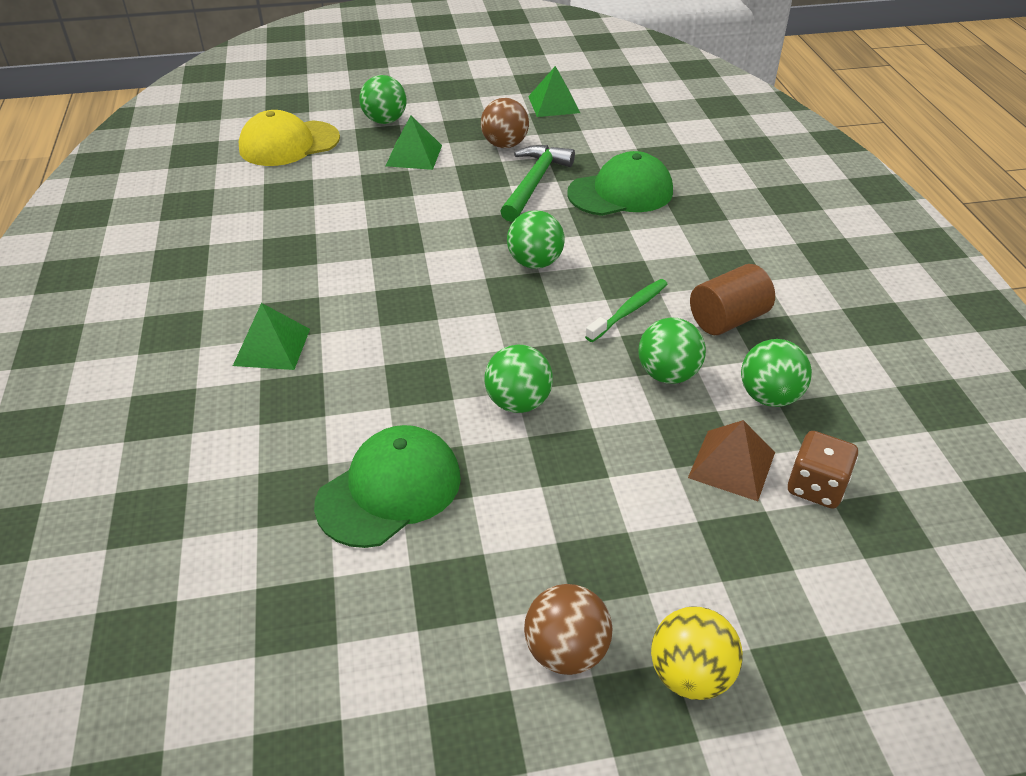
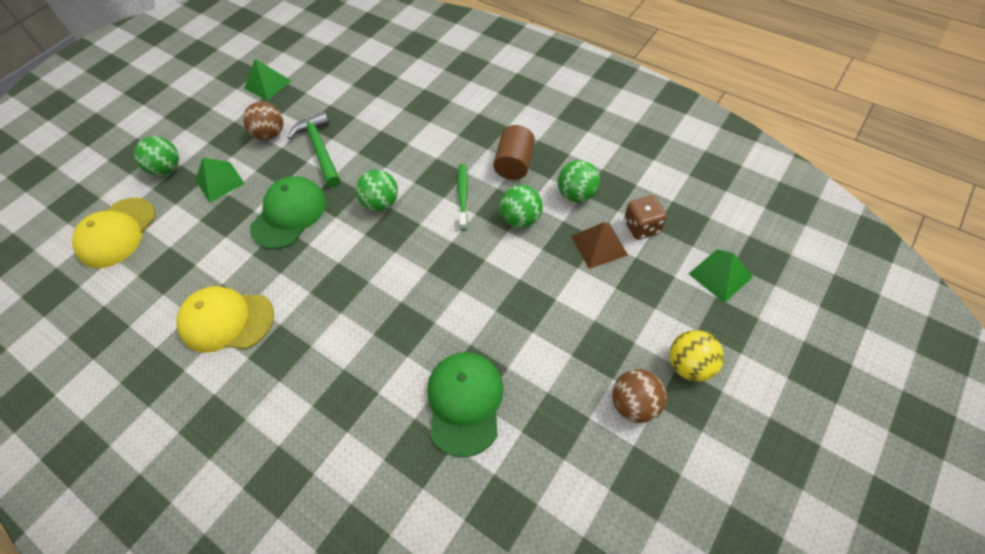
camera: 40 degrees left, 15 degrees up
(272, 347) = (292, 380): green pyramid -> green pyramid (720, 275)
(282, 263) = (226, 320): none -> yellow cap
(518, 403) = (470, 296): green ball -> none
(621, 192) = (376, 122): green cap -> green cap (289, 214)

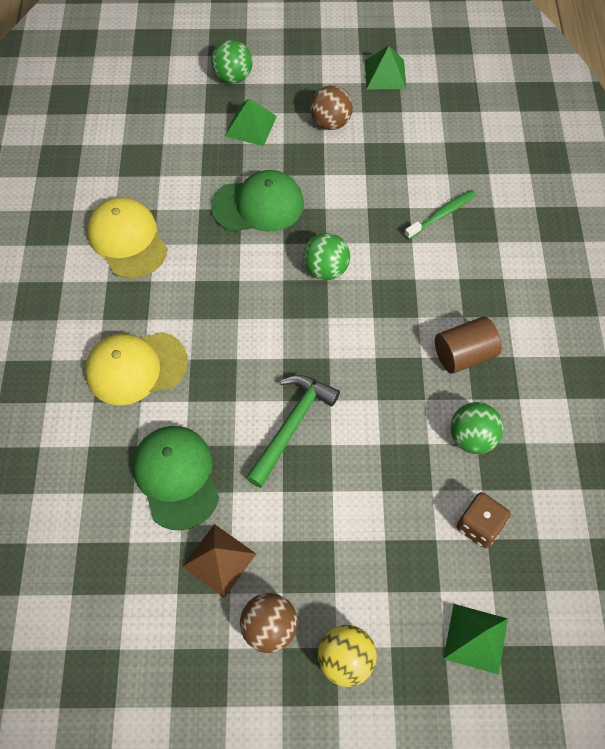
camera: 50 degrees right, 5 degrees up
(117, 233) = (148, 97): yellow cap -> yellow cap (136, 367)
(320, 149) = (345, 175): green hammer -> green hammer (292, 425)
(463, 196) = (388, 333): green toothbrush -> green toothbrush (441, 214)
(465, 402) = (176, 477): green cap -> green cap turned 75 degrees counterclockwise
(521, 219) = (401, 403): green ball -> none
(599, 245) = (424, 496): brown pyramid -> brown pyramid (219, 560)

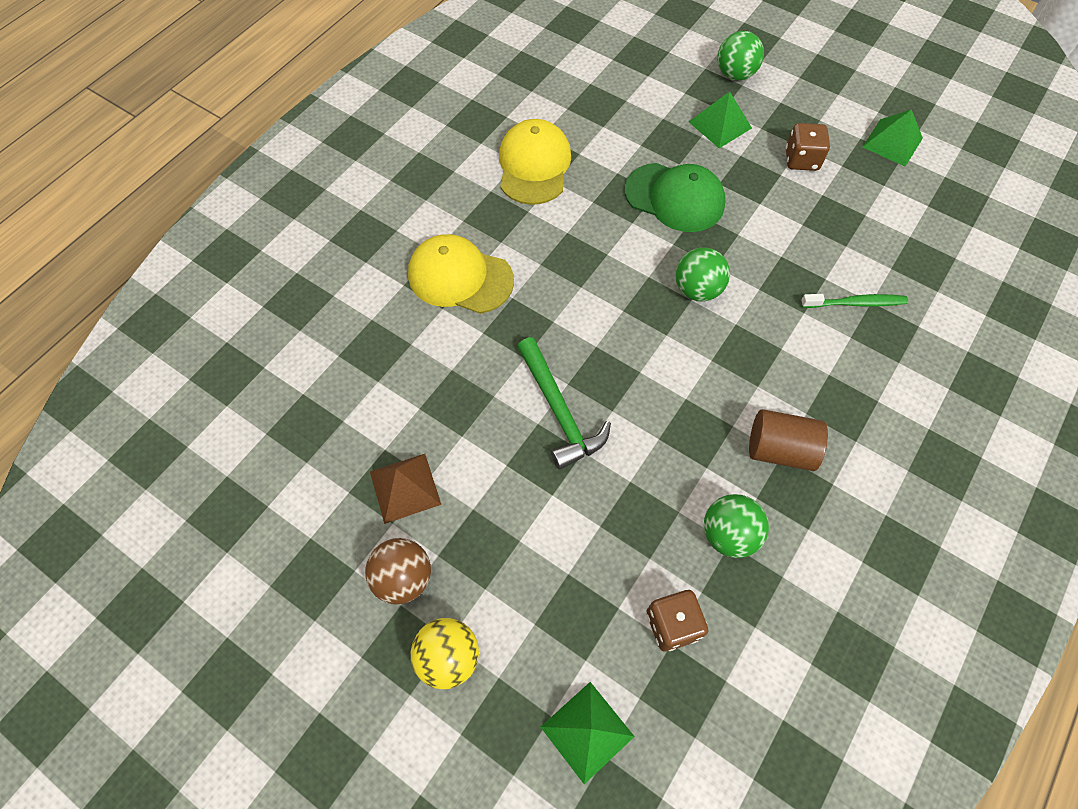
camera: 35 degrees right, 0 degrees up
(176, 477) = (423, 391): green cap -> none
(292, 425) = (559, 411): green hammer -> green hammer turned 90 degrees clockwise
(330, 123) = (801, 160): brown ball -> brown dice

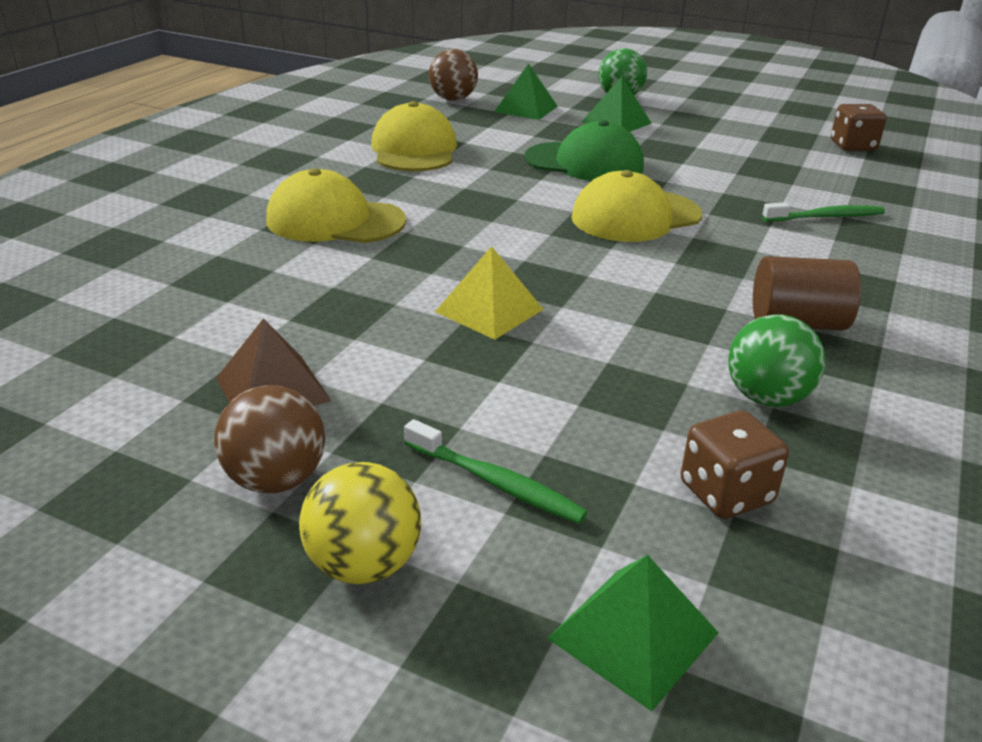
camera: 10 degrees left, 30 degrees down
(533, 597) = (496, 482): none -> green toothbrush
(559, 411) = (489, 310): green hammer -> yellow pyramid
(580, 71) = (453, 99): none -> brown ball
(697, 290) = (635, 216): green ball -> yellow cap
(801, 160) = (714, 138): brown dice -> brown dice (853, 146)
(892, 142) = (803, 126): green pyramid -> green pyramid (526, 109)

